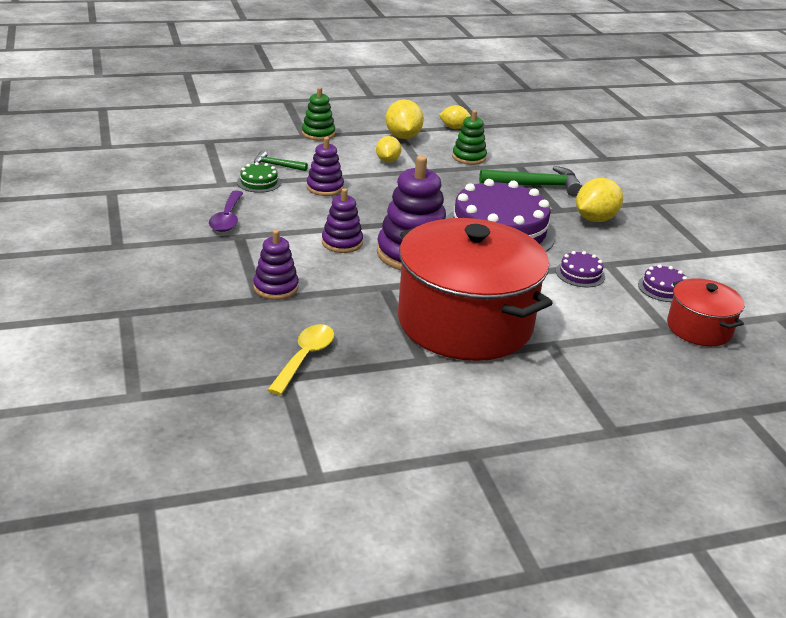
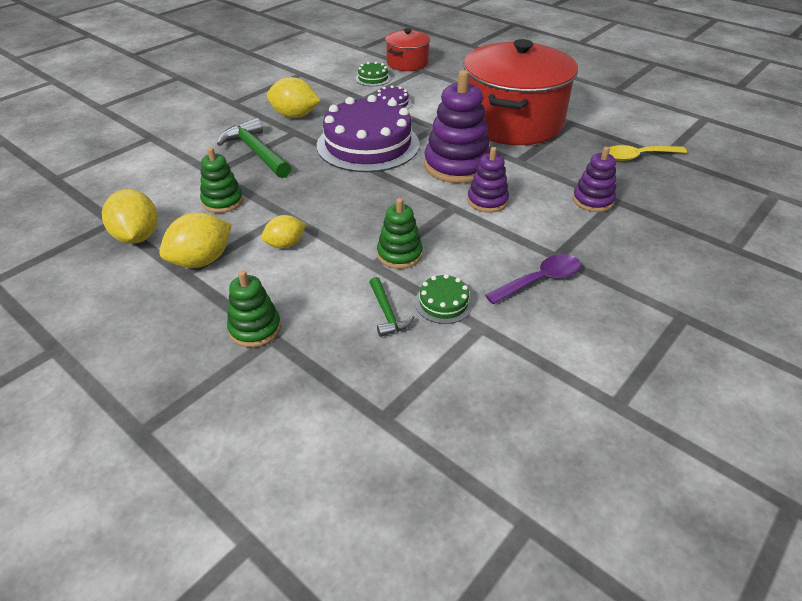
camera: 120 degrees left, 10 degrees up
(325, 188) = (399, 254): purple stacking toy -> green stacking toy
(454, 128) = (137, 237): yellow lemon -> yellow lemon, size x1.57
(663, 288) = (373, 78): purple cake -> green cake

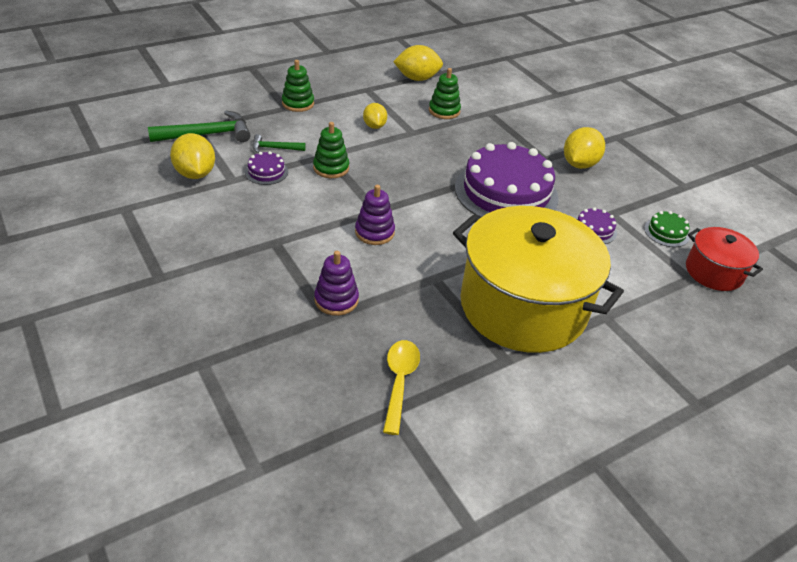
camera: 105 degrees right, 0 degrees up
(202, 261) = (376, 96): yellow lemon -> yellow lemon (195, 174)
(256, 152) = (515, 134): green hammer -> green hammer (207, 134)
(443, 303) = (266, 172): green cake -> purple cake
(457, 166) = (443, 234): purple stacking toy -> none
(512, 122) = (523, 306): red pot -> yellow pot
(540, 280) = (254, 222): purple spoon -> none

